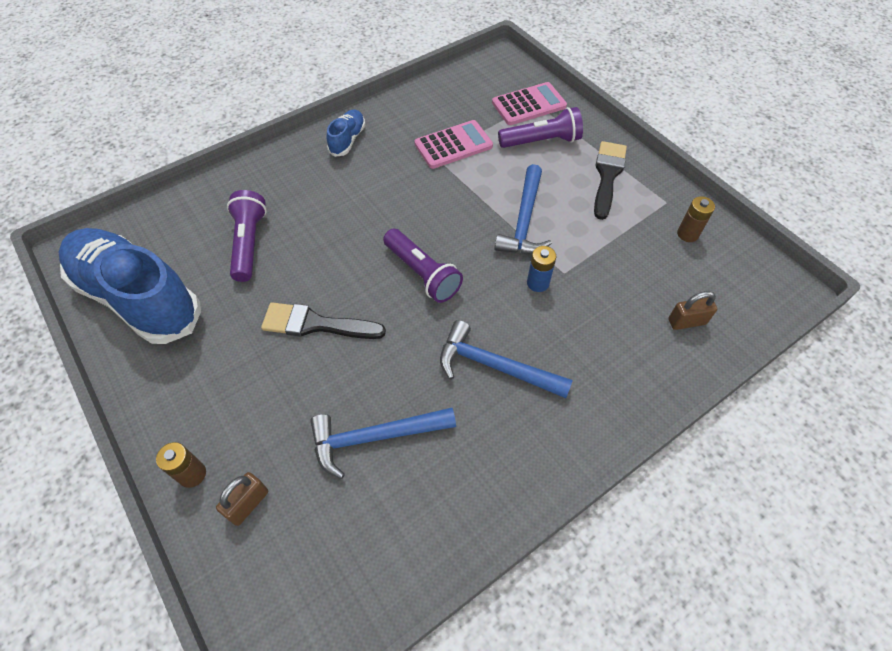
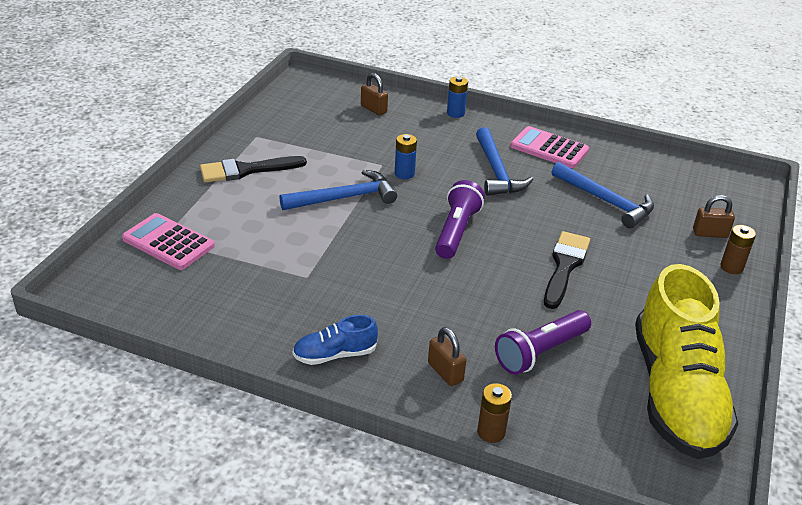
camera: 125 degrees left, 20 degrees down
(138, 297) = (675, 393): blue shoe -> yellow shoe
(283, 183) = (445, 372): none -> brown padlock
(316, 324) = (565, 266): black brush -> black brush turned 135 degrees counterclockwise
(453, 145) = (278, 271): pink calculator -> pink calculator (549, 148)
(541, 141) = (226, 218): purple flashlight -> none
(642, 402) = (455, 113): none -> blue battery
(687, 234) = (285, 122): brown battery -> brown battery (491, 432)

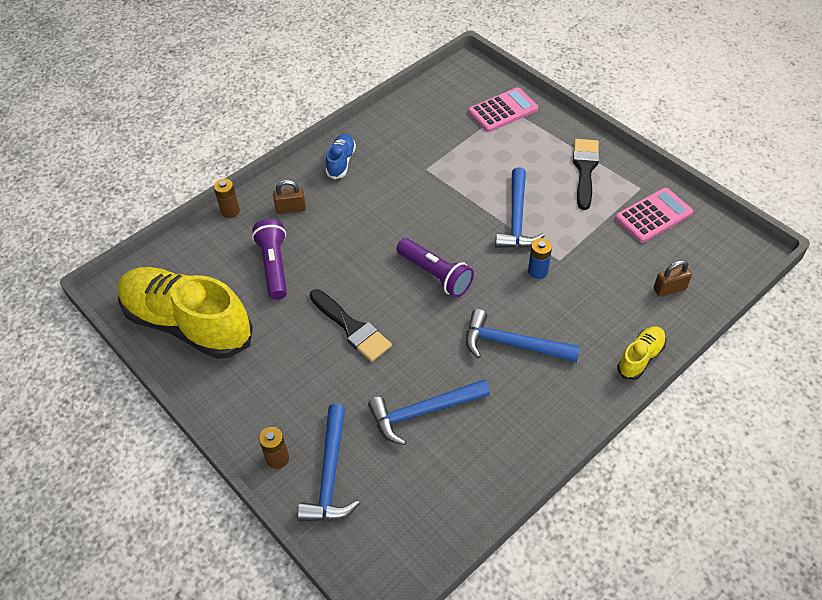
camera: 120 degrees right, 15 degrees up
(455, 113) = (640, 358): blue battery -> yellow shoe
(549, 148) = (537, 412): pink calculator -> pink calculator (653, 216)
(710, 233) = (330, 474): brown padlock -> blue hammer

